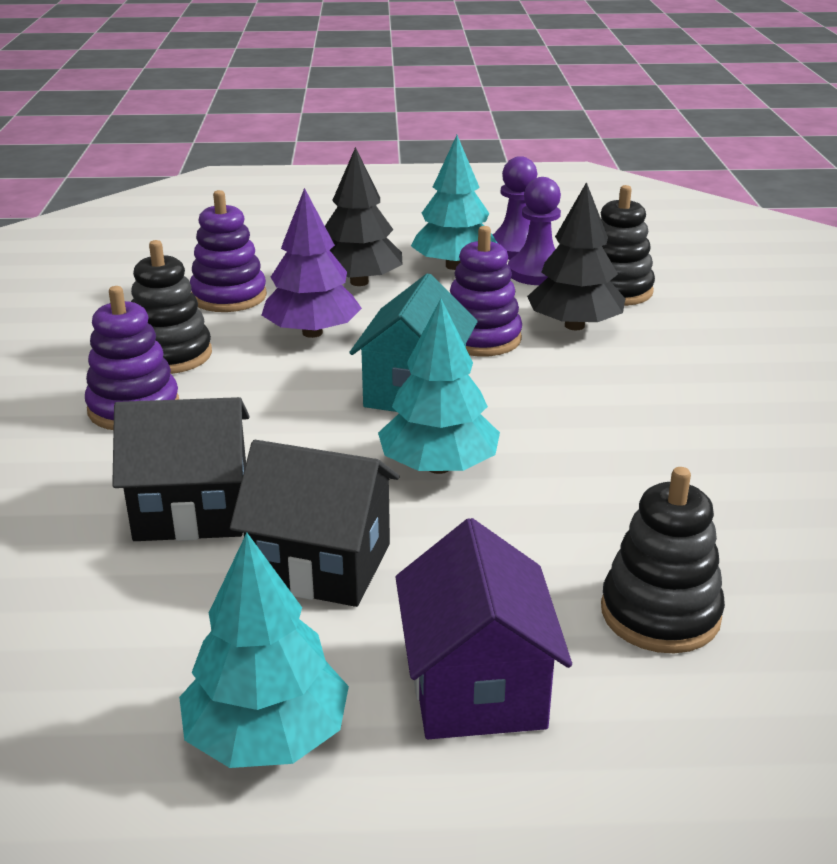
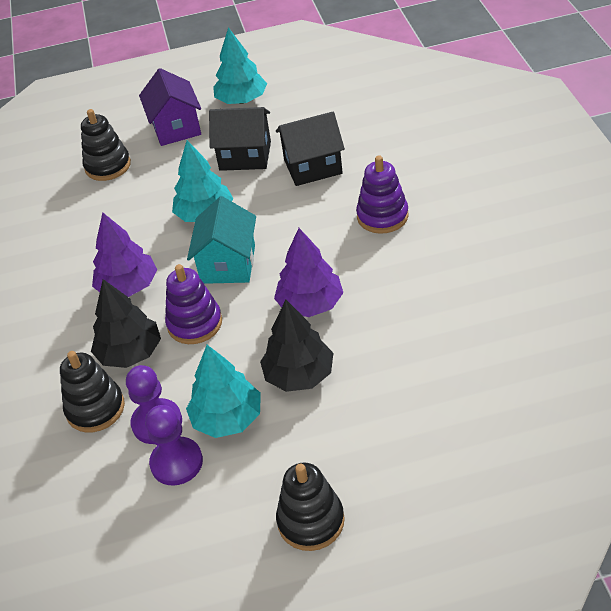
camera: 175 degrees right, 15 degrees up
(170, 355) = (391, 261): black stacking toy -> black stacking toy (311, 521)
(229, 296) = (390, 332): purple stacking toy -> none
(584, 391) = (128, 286): none -> purple tree

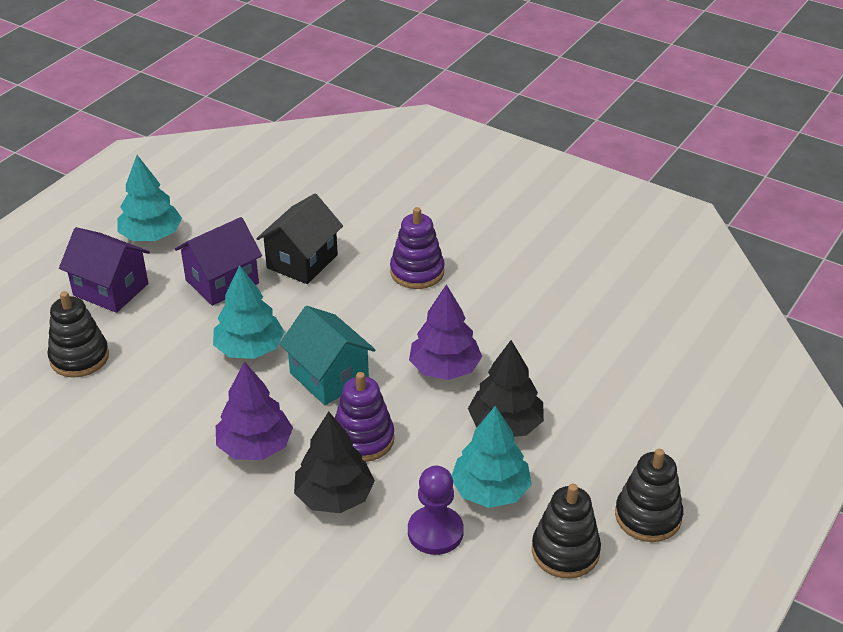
camera: 50 degrees left, 5 degrees down
(95, 408) = (363, 558): black stacking toy -> black stacking toy (565, 551)
(176, 462) = (493, 548): purple pawn -> none
(245, 156) = (222, 282): black house -> purple house

